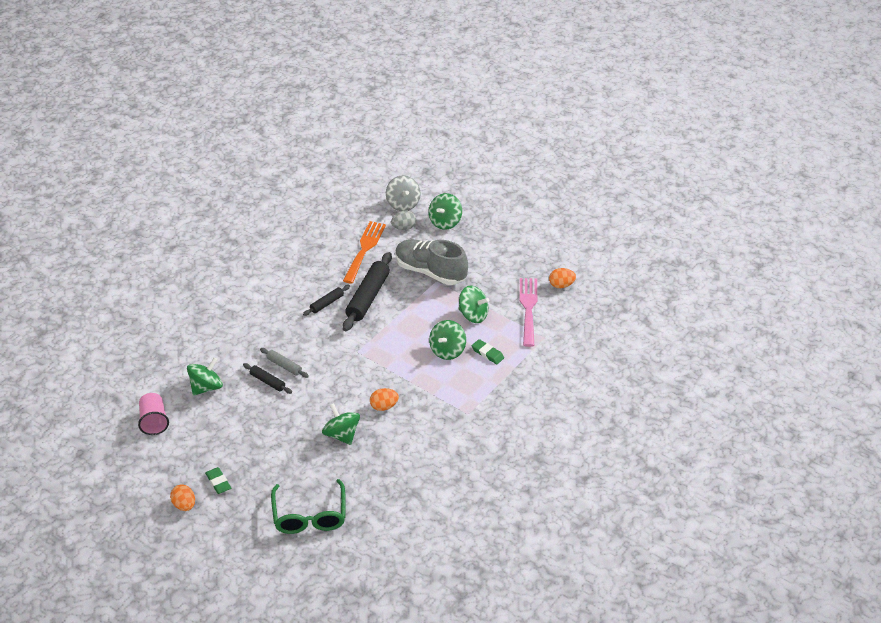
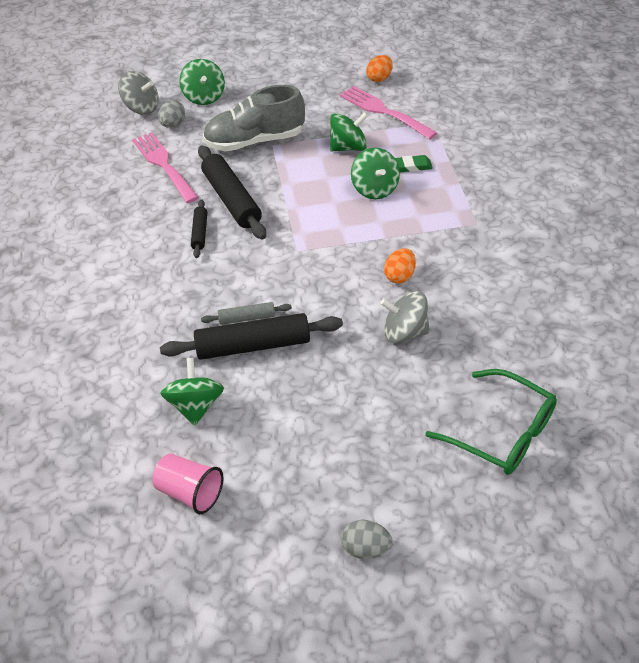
camera: 45 degrees left, 5 degrees up
(184, 505) = (366, 548): orange egg -> grey egg
(218, 482) = (362, 488): green eraser -> none
(267, 381) = (253, 346): black rolling pin -> black rolling pin, size x1.95
(341, 435) = (404, 332): green spinning top -> grey spinning top
(364, 250) = (164, 165): orange fork -> pink fork

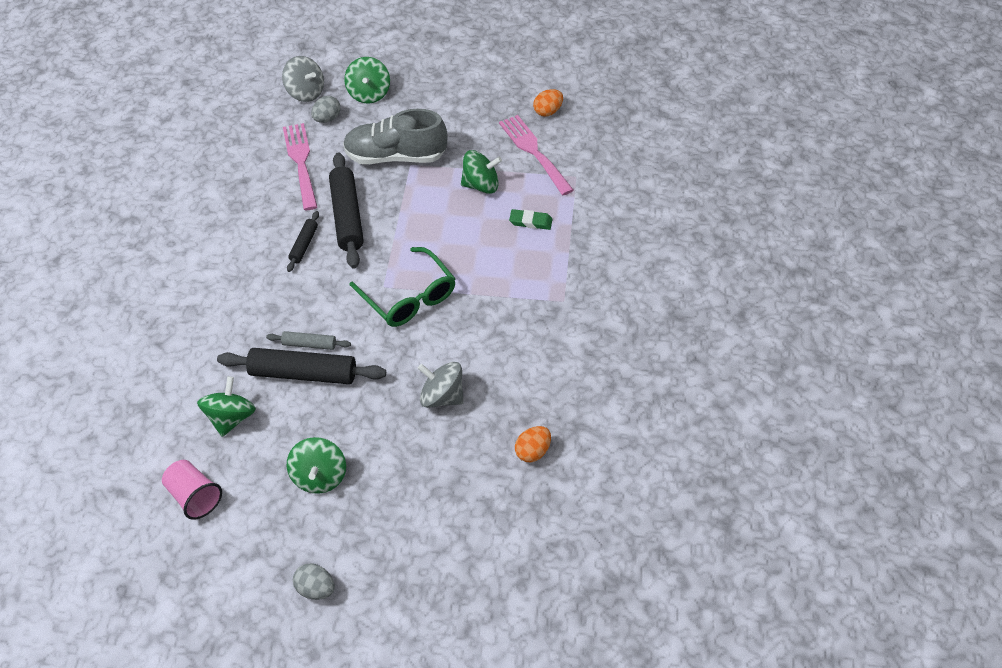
camera: 15 degrees right, 5 degrees up
(375, 189) = (484, 238): green spinning top -> green spinning top (319, 476)
(399, 276) = (464, 338): orange egg -> orange egg (533, 451)
(502, 432) = (481, 518): green glasses -> green glasses (409, 297)

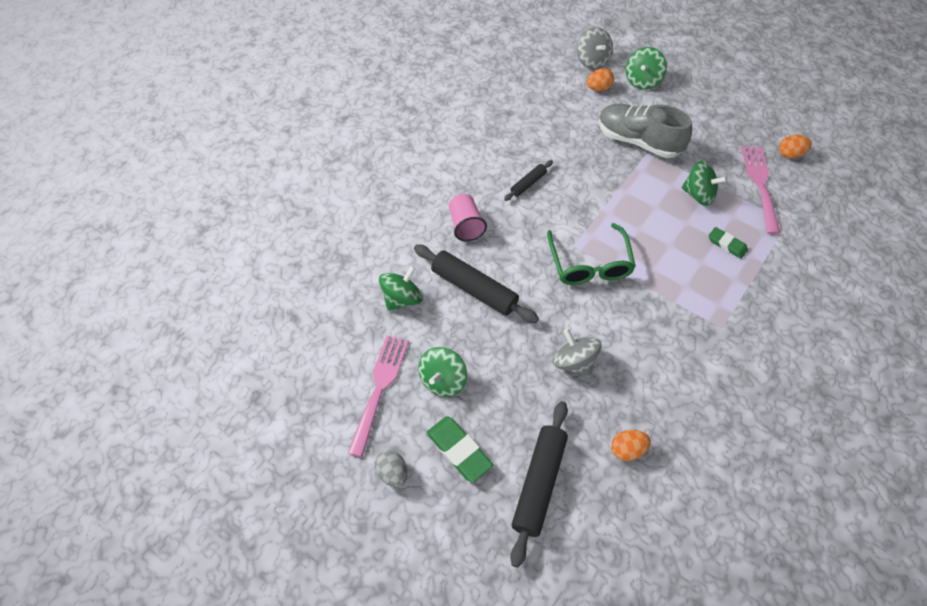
camera: 30 degrees right, 5 degrees up
(194, 496) = (344, 348): pink cup -> pink cup (466, 225)
(301, 163) = (560, 116): pink fork -> pink fork (379, 389)
(309, 344) = (491, 267): grey rolling pin -> none
(327, 119) = (598, 88): grey egg -> orange egg
(347, 216) = (574, 175): black rolling pin -> black rolling pin (539, 483)
(372, 533) = (459, 450): none -> green eraser

